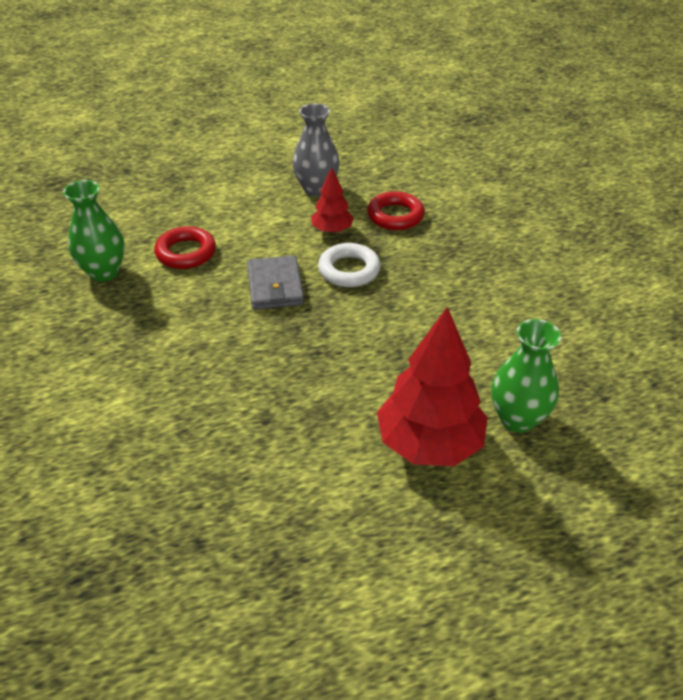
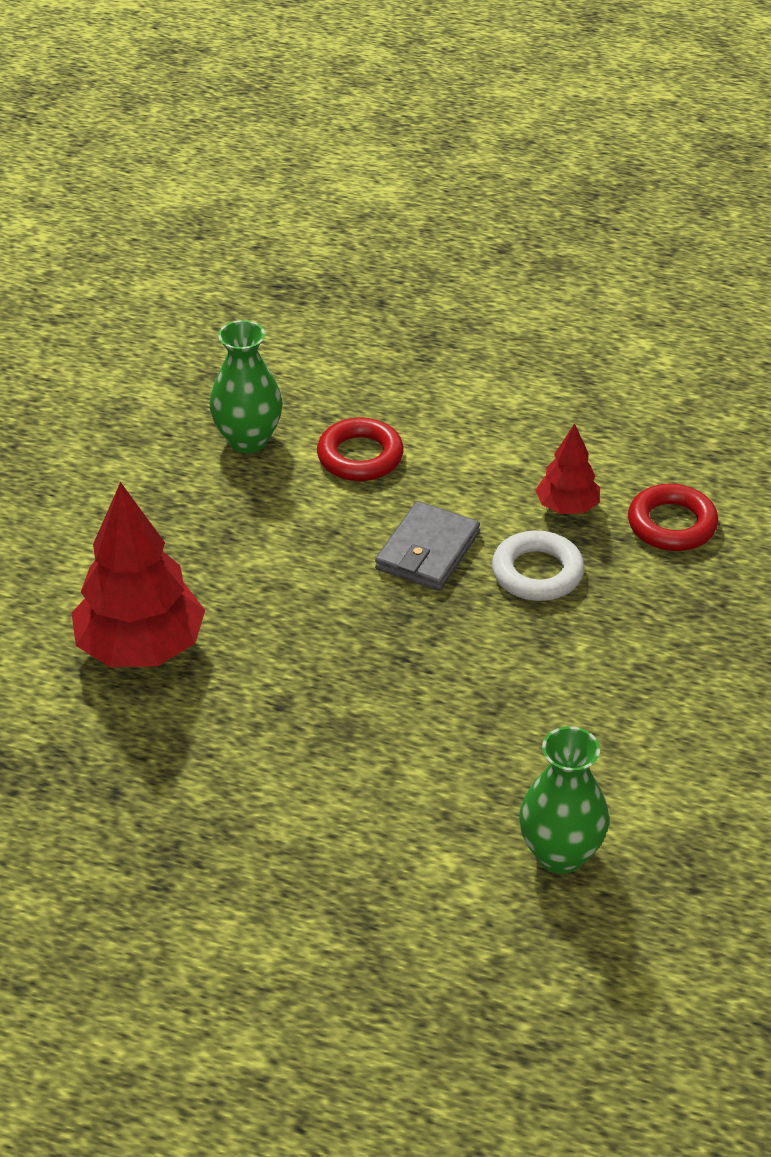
camera: 35 degrees right, 0 degrees up
(316, 189) = (602, 437): grey vase -> none
(429, 443) = (431, 825): red tree -> red tree (141, 648)

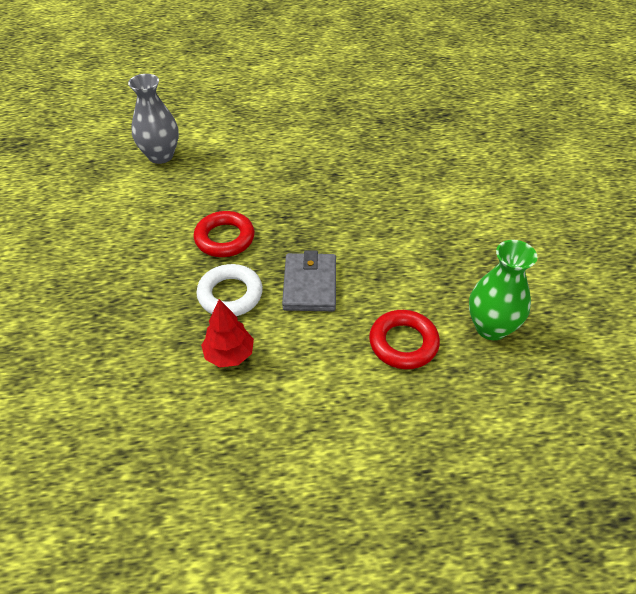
camera: 155 degrees right, 5 degrees up
(141, 648) = (427, 178): red tree -> none
(560, 854) = (161, 156): green vase -> grey vase
(671, 524) = (144, 368): red ring -> red ring (224, 238)

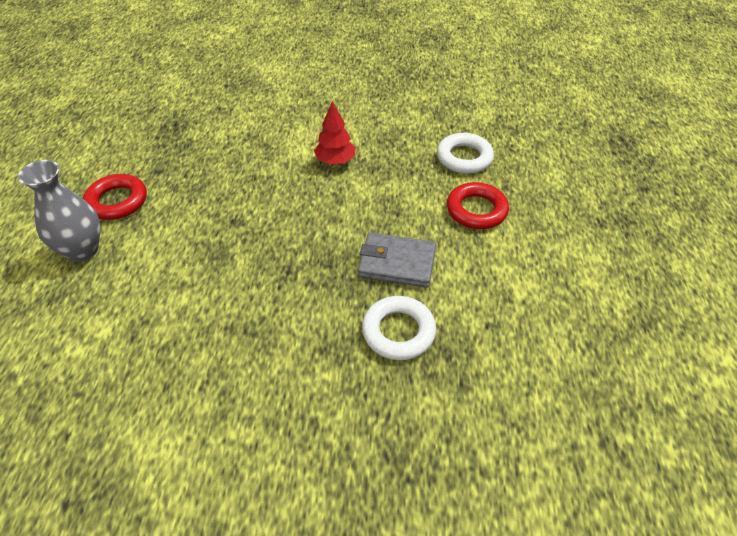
camera: 80 degrees left, 0 degrees up
(161, 156) = (107, 398): grey vase -> grey vase (82, 250)
(224, 238) = (307, 330): red ring -> red ring (117, 201)
(229, 355) = (481, 338): red tree -> red tree (335, 161)
(491, 327) = (464, 158): green vase -> white ring

